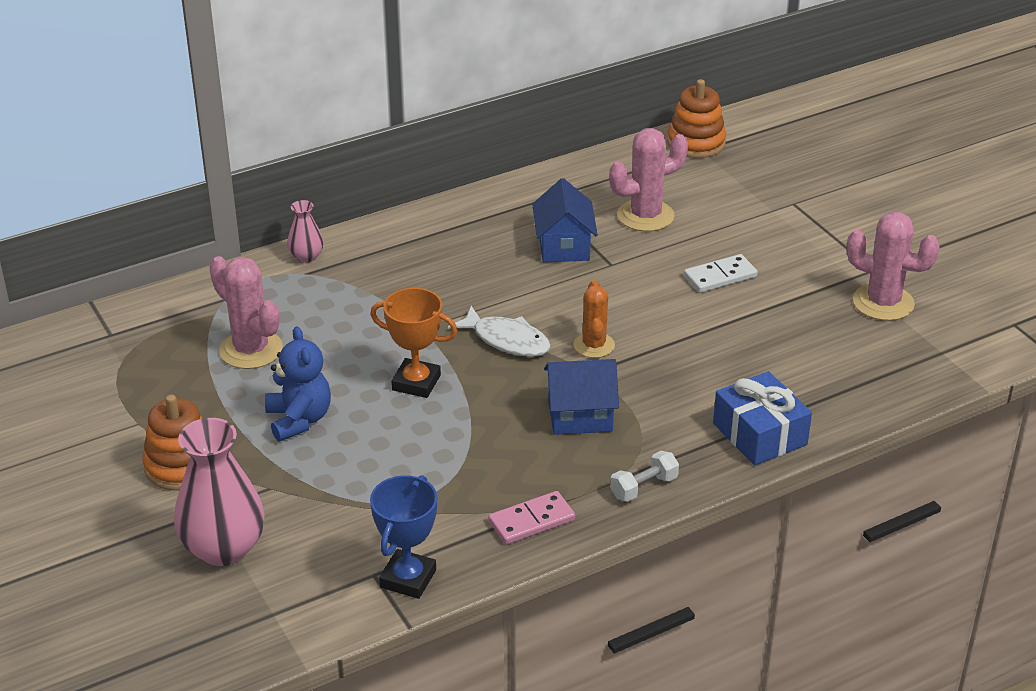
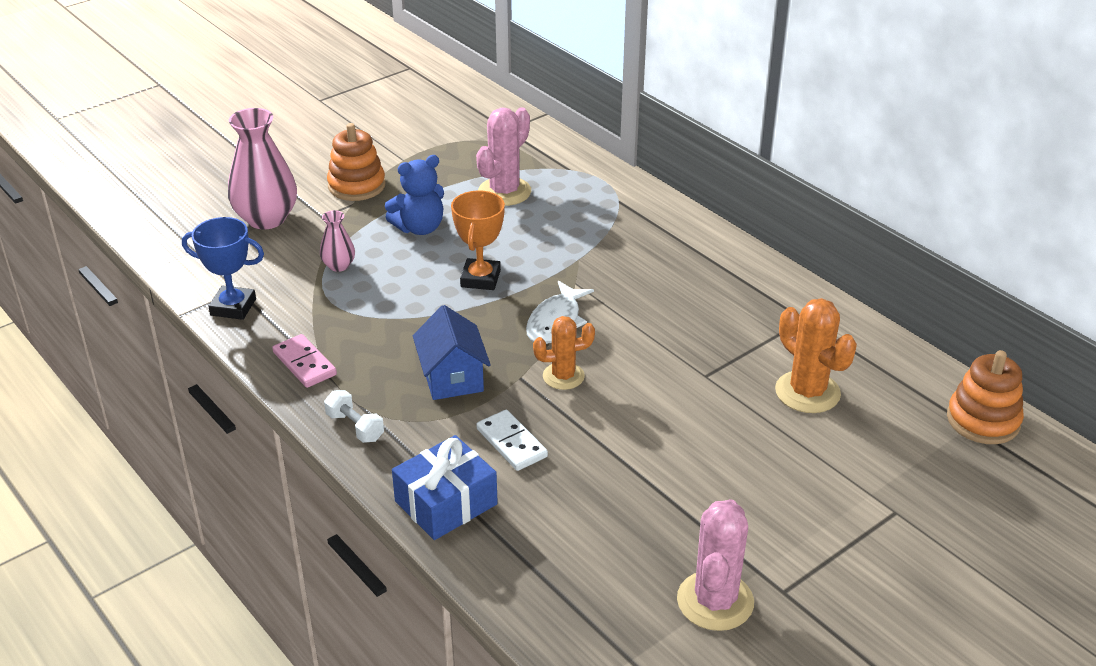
camera: 80 degrees right, 0 degrees up
(306, 256) = (644, 197): pink vase -> pink vase (339, 266)
(564, 246) = (724, 340): blue house -> none
(645, 216) = (807, 392): pink cactus -> orange cactus
(720, 276) = (715, 457): white domino -> white domino (511, 443)

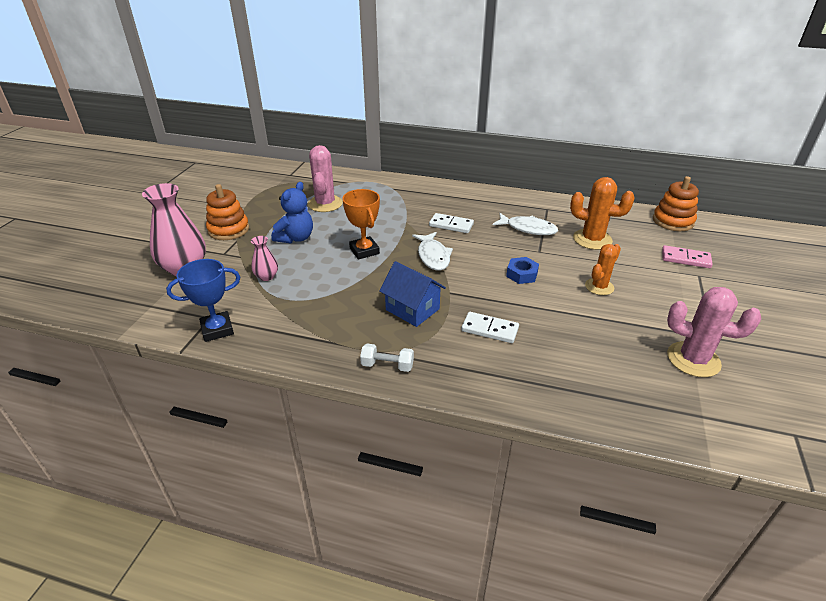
camera: 35 degrees left, 0 degrees up
(304, 364) = (308, 342): pink domino -> pink domino (685, 259)
(446, 503) = (497, 382): blue gift -> none
(563, 376) = (472, 282): orange cactus -> orange cactus (599, 287)
(632, 288) = (451, 225): none -> white domino
(639, 395) = (521, 274): none -> blue nut
(715, 601) = (693, 359): pink cactus -> pink cactus turned 45 degrees counterclockwise
(733, 337) = (528, 229): none -> white fish

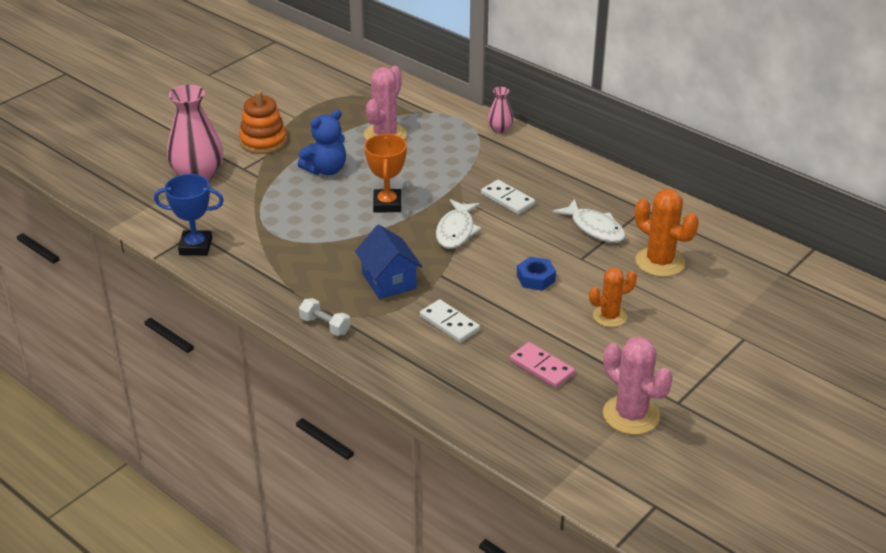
camera: 25 degrees right, 0 degrees up
(266, 276) = (270, 206): pink vase -> pink vase (500, 129)
(673, 221) = (791, 268): orange stacking toy -> none
(685, 259) = (750, 316): pink domino -> pink domino (541, 367)

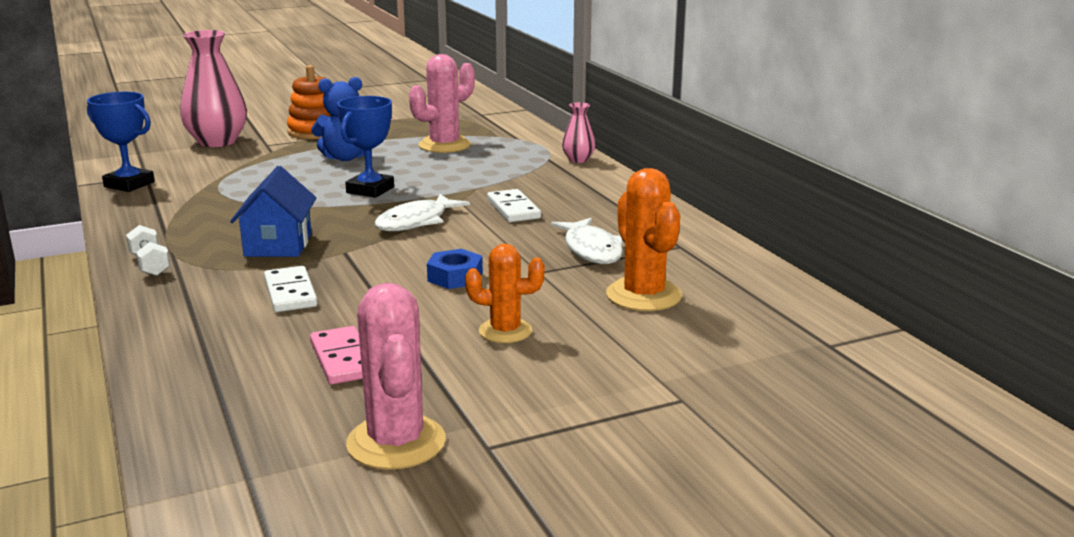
camera: 25 degrees right, 15 degrees down
(387, 204) = (370, 190): orange trophy -> blue trophy

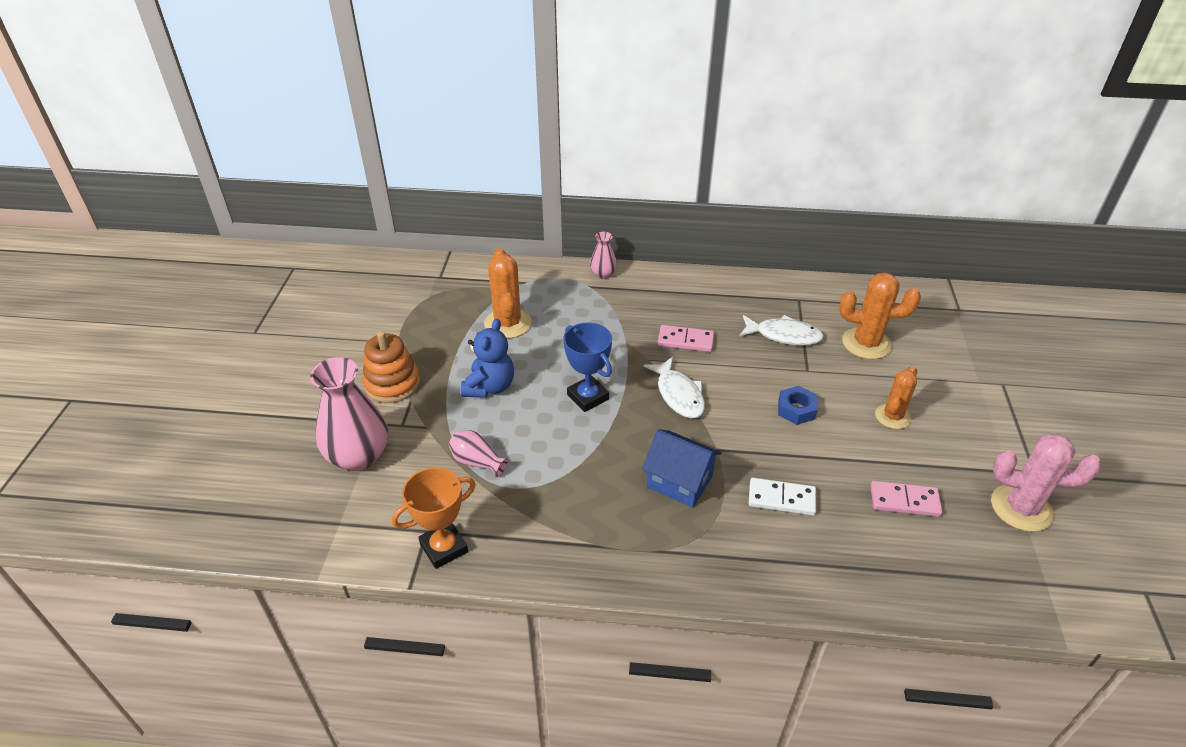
camera: 60 degrees left, 20 degrees up
(129, 184) = (444, 548): blue trophy -> orange trophy
(150, 265) = (676, 569): white dumbbell -> none
(241, 173) = (477, 462): none -> pink vase
(444, 145) = (508, 323): pink cactus -> orange cactus
(513, 209) = (685, 340): white domino -> pink domino

